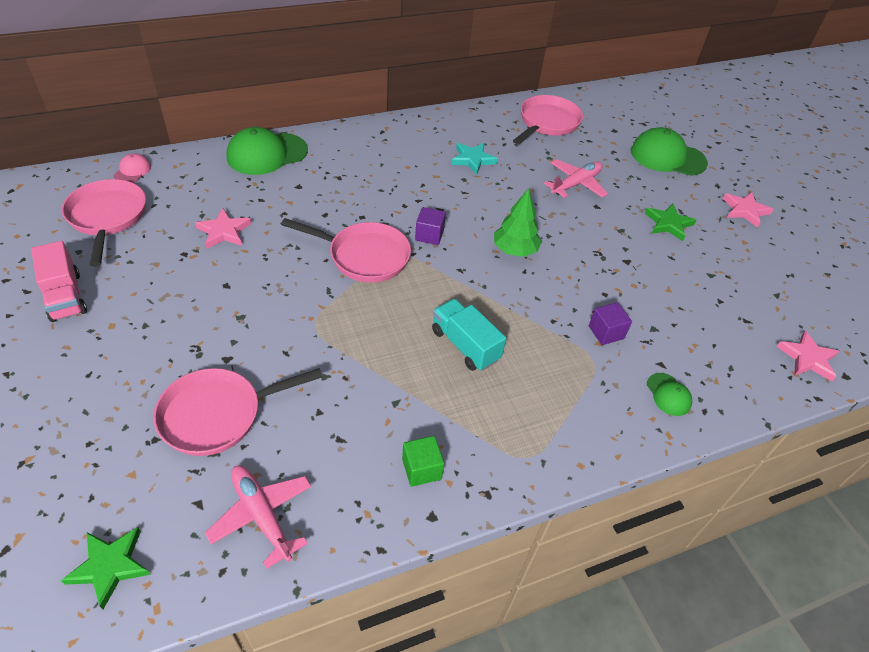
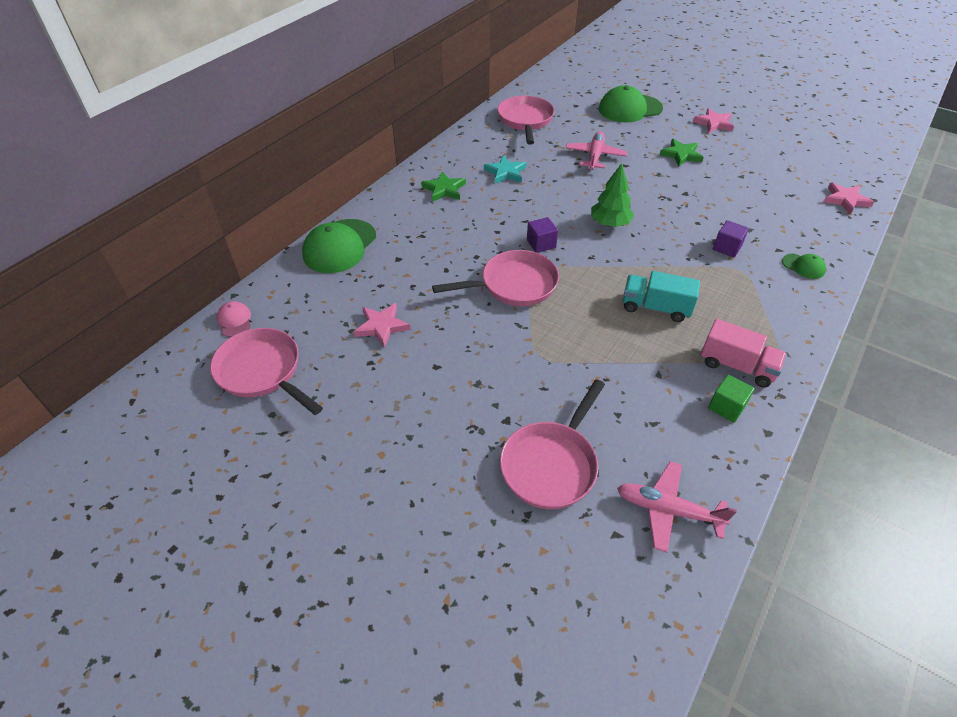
camera: 30 degrees left, 0 degrees up
(65, 296) = (309, 457): pink truck -> pink truck (737, 366)
(110, 566) = (611, 624): green star -> green star (444, 189)

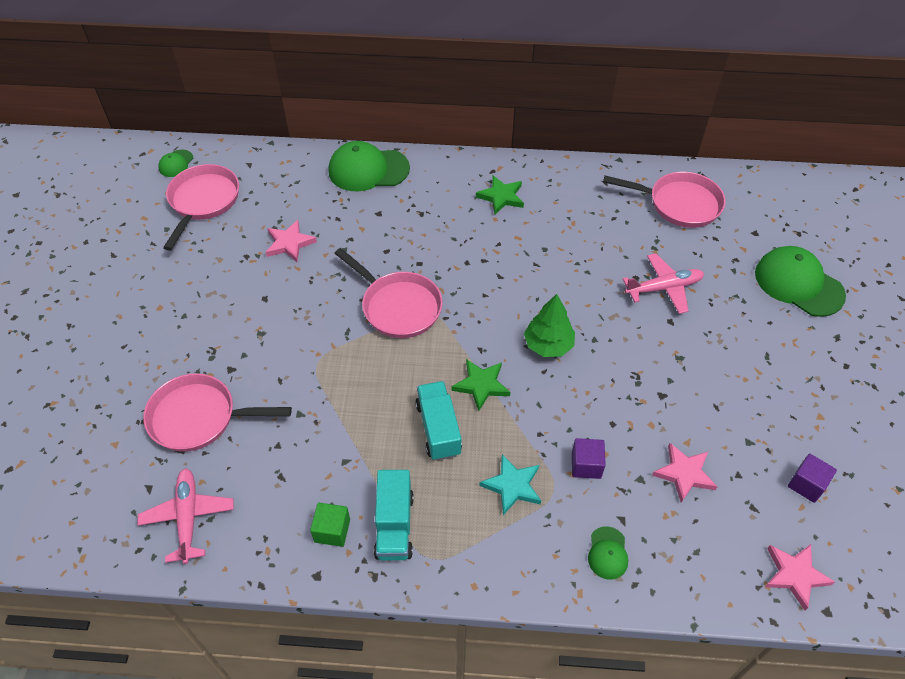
camera: 60 degrees right, 5 degrees up
(181, 376) = (176, 163): none -> green cap
(234, 321) = (244, 158): pink cap -> none
(505, 172) = (567, 228): turquoise star -> turquoise star (512, 486)
(525, 120) = (679, 204): pink pan -> pink pan turned 45 degrees clockwise
(541, 244) = (472, 302): purple cube -> purple cube (806, 484)
(681, 155) = (740, 367): green star -> green star (481, 385)
(714, 123) = (849, 379): pink star -> pink star (684, 474)
(737, 366) = (394, 525): pink truck -> turquoise truck

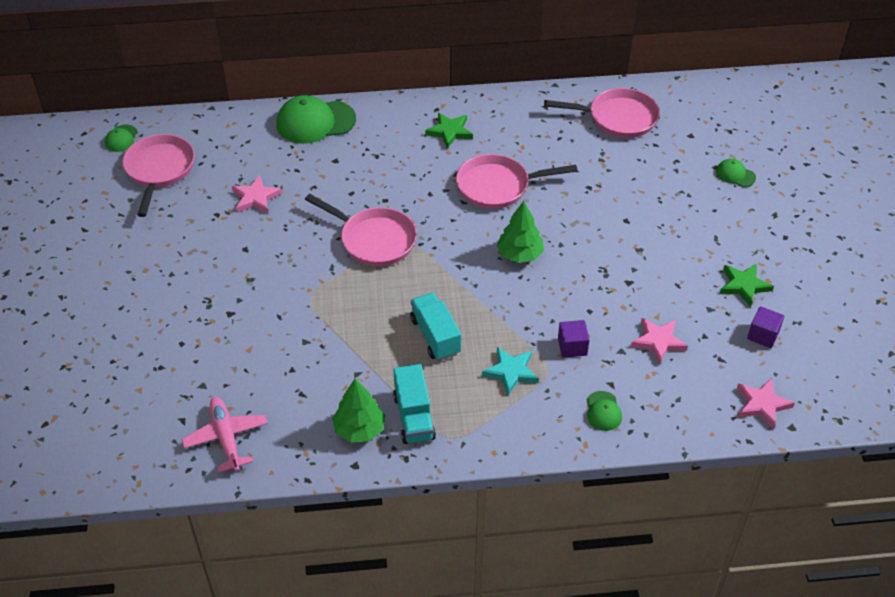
camera: 10 degrees left, 5 degrees down
(199, 417) = (212, 357): pink pan -> pink pan (497, 186)
(332, 530) = (359, 429): green cube -> green tree
(481, 385) = (466, 295): green star -> green star (744, 285)
(664, 288) = (615, 193): pink plane -> none
(798, 284) = (735, 174): green cap -> green cap, size x0.48

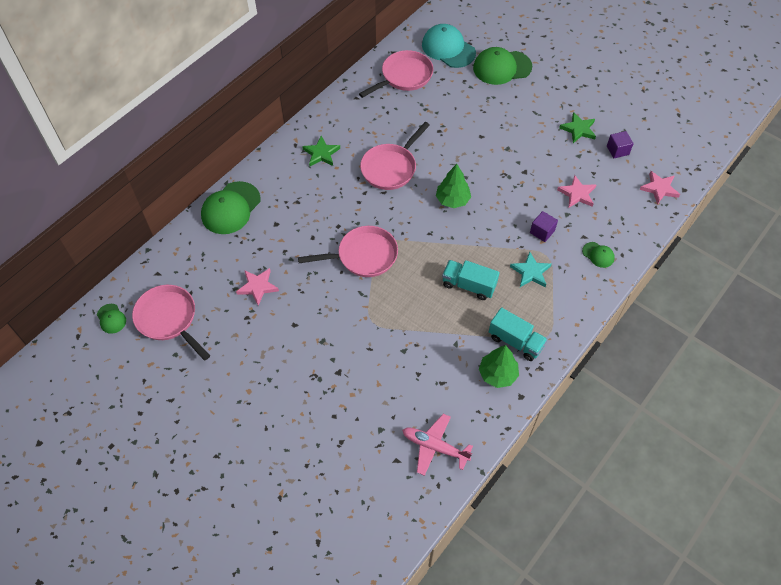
camera: 45 degrees left, 10 degrees up
(699, 122) = (448, 49): none -> turquoise cap
(735, 174) = (502, 67): green cap -> green cap, size x2.06

